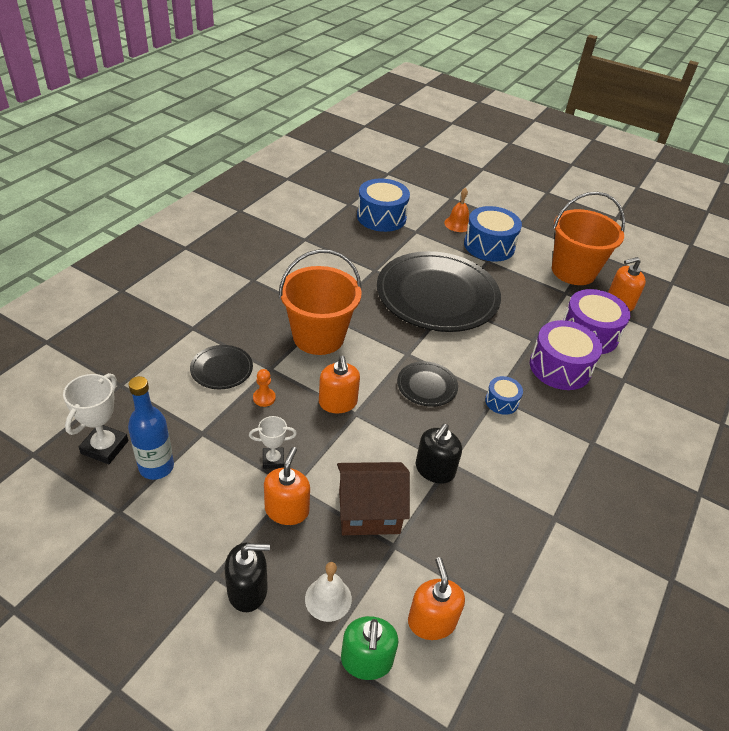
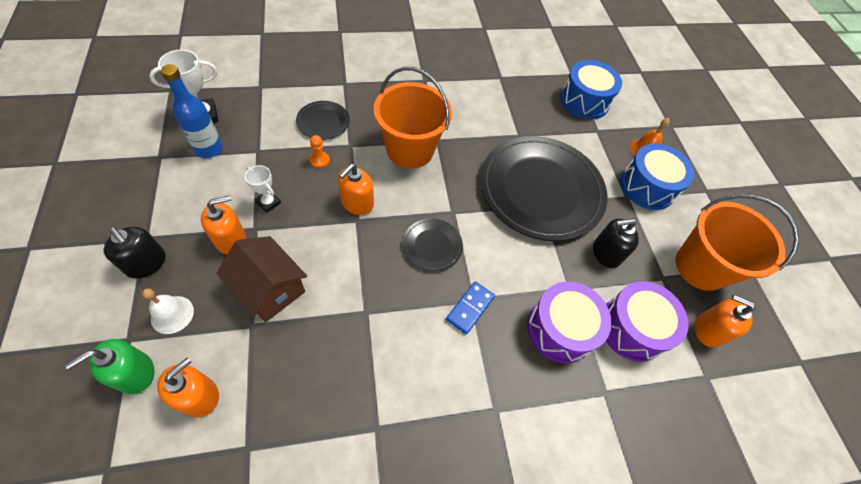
camera: 45 degrees right, 15 degrees up
(434, 470) = (349, 306): black soap dispenser -> black soap dispenser (606, 253)
(501, 401) = (470, 308): blue drum -> blue domino

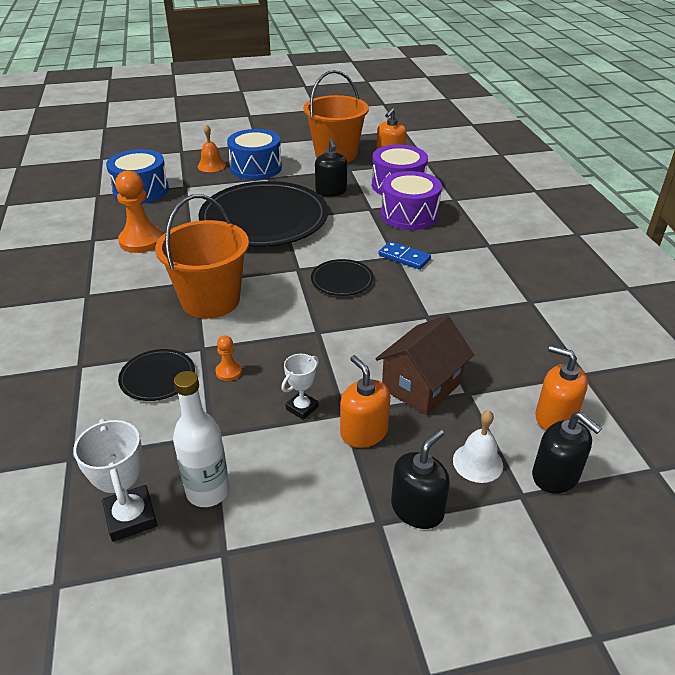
camera: 85 degrees left, 20 degrees down
(135, 373) = (555, 476): green soap dispenser -> black soap dispenser
(209, 149) = (208, 491): blue bottle -> white bottle
(357, 203) = (294, 334): orange soap dispenser -> none
(499, 105) = (141, 241): none -> orange pawn

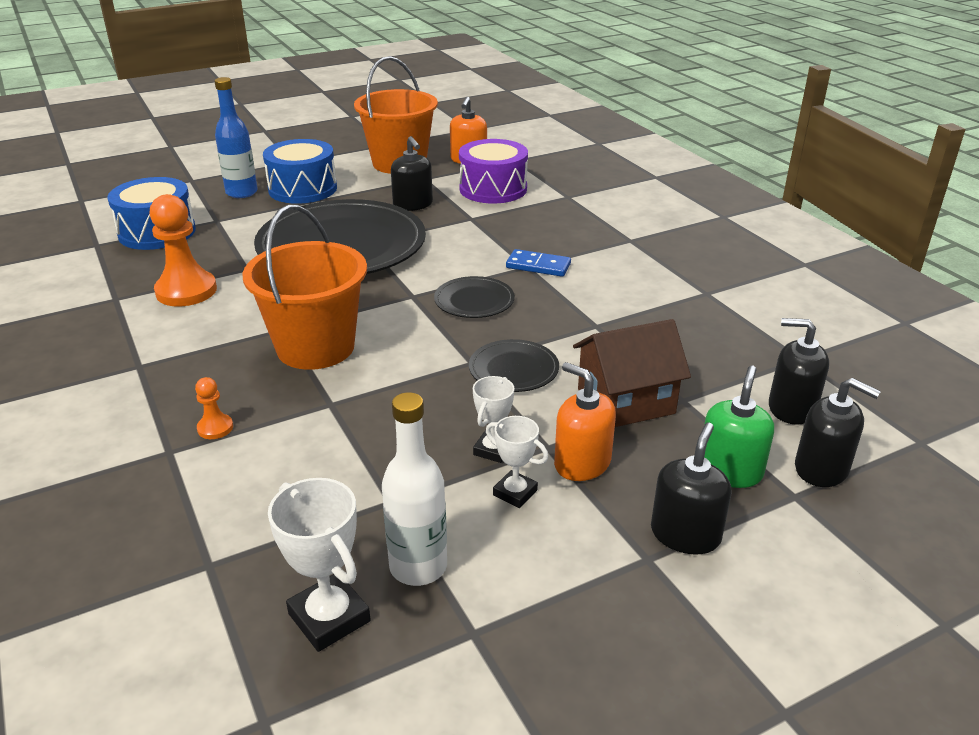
camera: 15 degrees left, 5 degrees down
(157, 377) = (286, 447): black plate -> black plate (513, 369)
(211, 165) = (241, 192): orange bell -> blue bottle
(229, 372) = (379, 425): orange pawn -> orange pawn (215, 428)
(303, 446) = (515, 493): none -> white trophy
(409, 215) = (522, 219): purple drum -> none
(421, 386) = (626, 401): brown house -> brown house turned 45 degrees clockwise
(477, 462) = (729, 471): white bell -> green soap dispenser
(555, 417) = (791, 408): orange soap dispenser -> black soap dispenser

